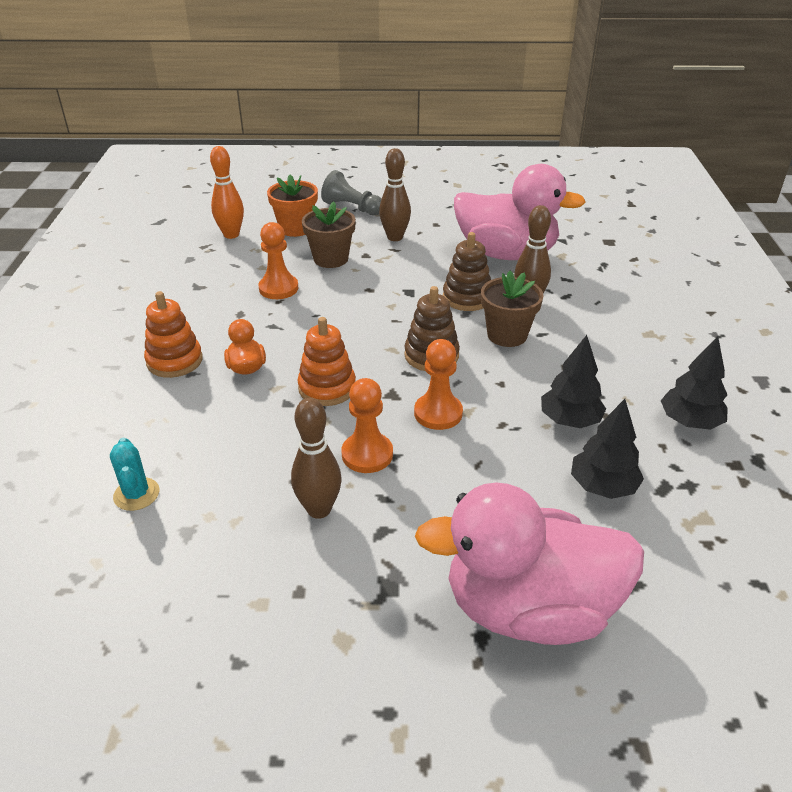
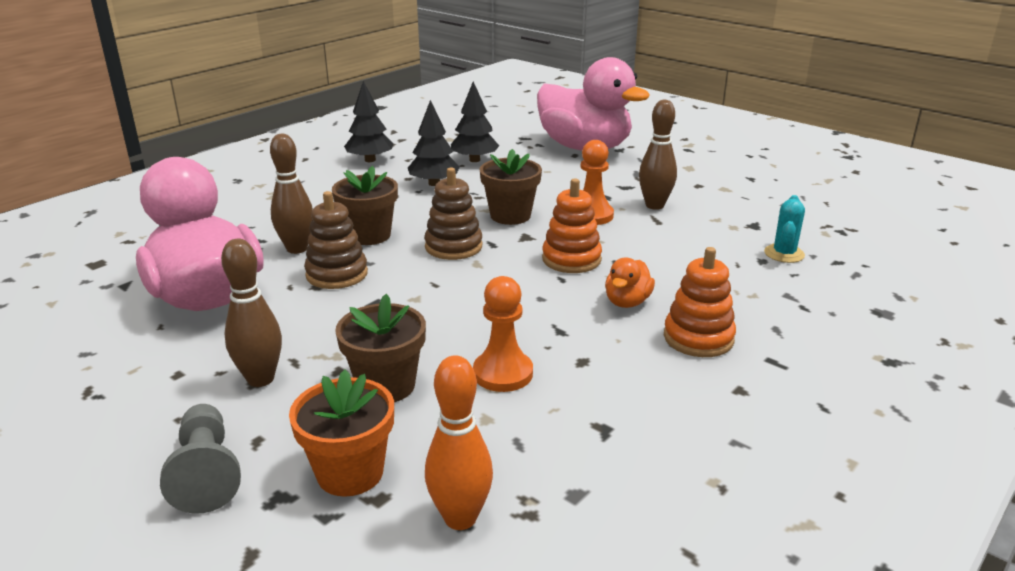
camera: 140 degrees left, 10 degrees down
(438, 413) = (510, 215): orange pawn -> brown flower pot

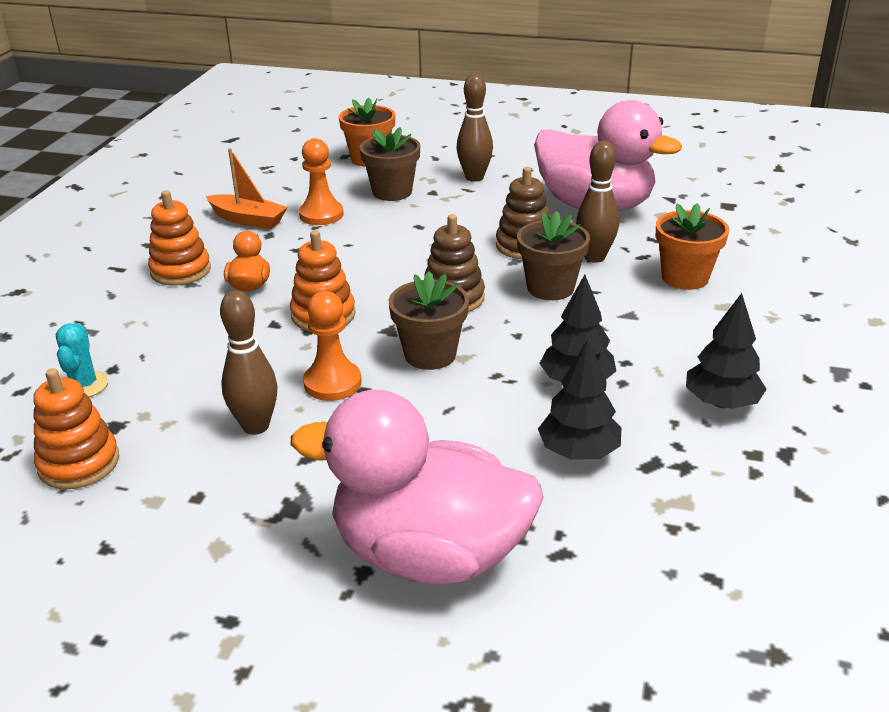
camera: 155 degrees right, 5 degrees up
(206, 473) = (442, 144): grey pawn -> none
(261, 218) = (685, 277): none -> orange flower pot
(460, 518) = (298, 159): orange bowling pin -> none
(599, 393) = (248, 220): none -> orange boat
(775, 212) = (79, 463): none -> orange stacking toy

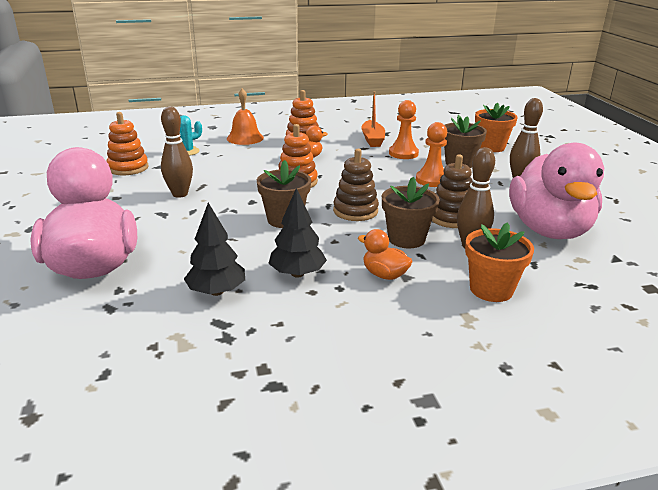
camera: 60 degrees right, 5 degrees down
(100, 316) = (245, 138): none -> orange bell
(332, 383) = (232, 201): orange pawn -> orange pawn (432, 180)
(618, 326) = (384, 275): none -> orange duck
(721, 403) = (321, 340): black tree -> none

